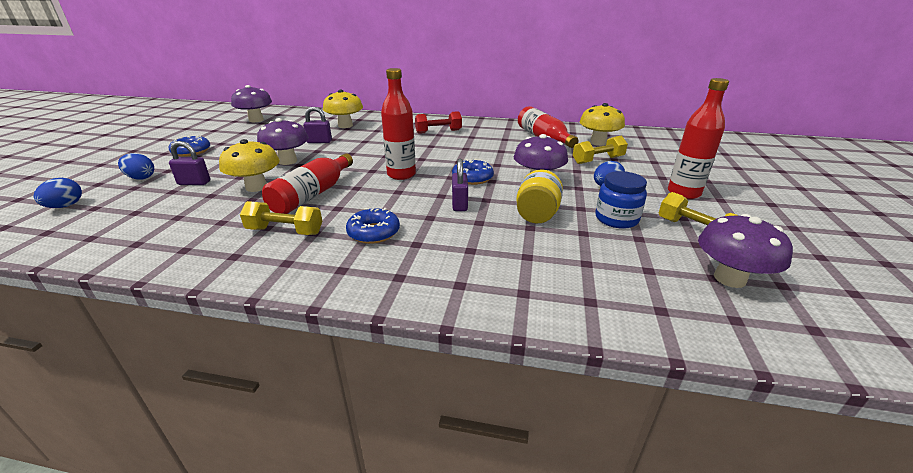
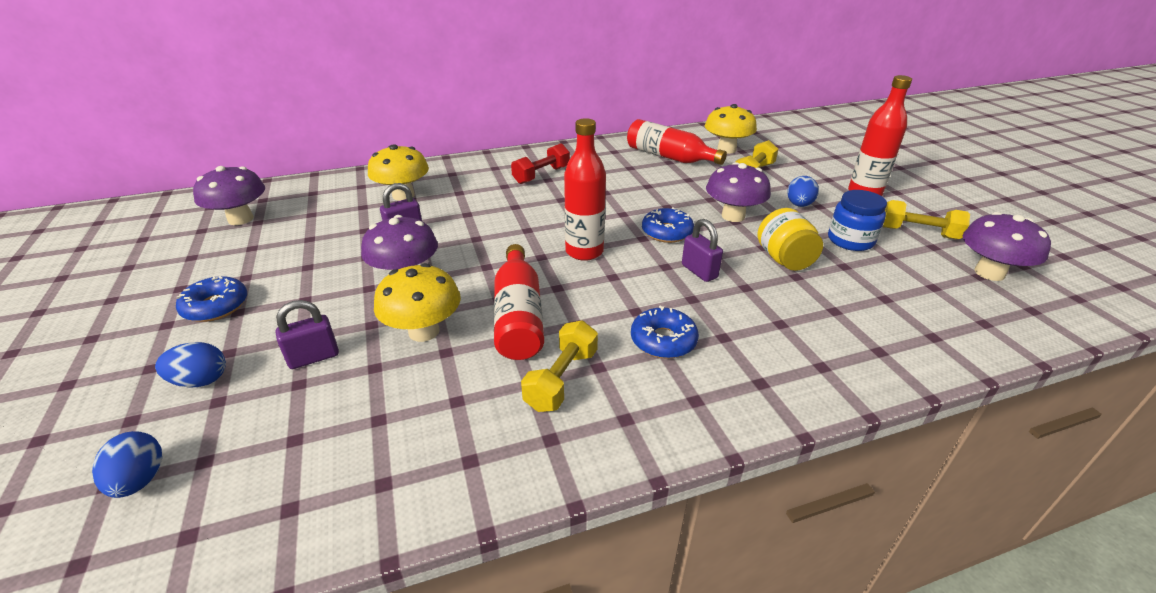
camera: 30 degrees left, 5 degrees up
(285, 231) = (561, 379): yellow dumbbell -> yellow dumbbell turned 45 degrees counterclockwise

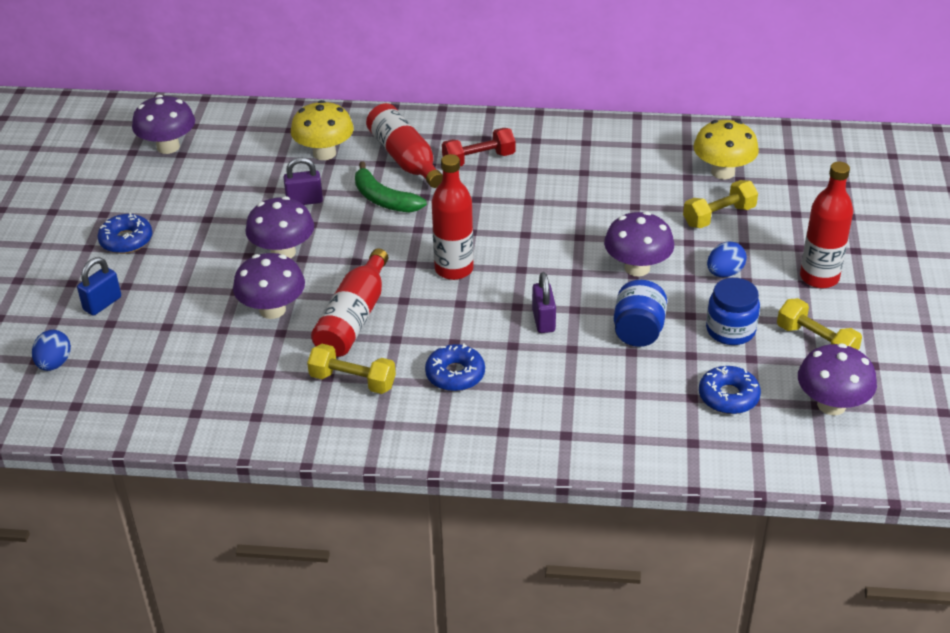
camera: 25 degrees right, 5 degrees up
(200, 381) = (102, 304): blue egg -> blue padlock
(314, 357) = (183, 308): purple padlock -> none
(424, 331) = (272, 310): yellow mushroom -> purple mushroom
(480, 215) = (384, 199): none -> green banana
(561, 379) = (352, 381): yellow dumbbell -> yellow dumbbell turned 60 degrees clockwise
(667, 232) = (550, 269): blue donut -> blue donut (728, 397)
(669, 157) = (642, 167): red bottle -> red bottle (405, 158)
(784, 259) = (638, 331): yellow jar -> blue jar

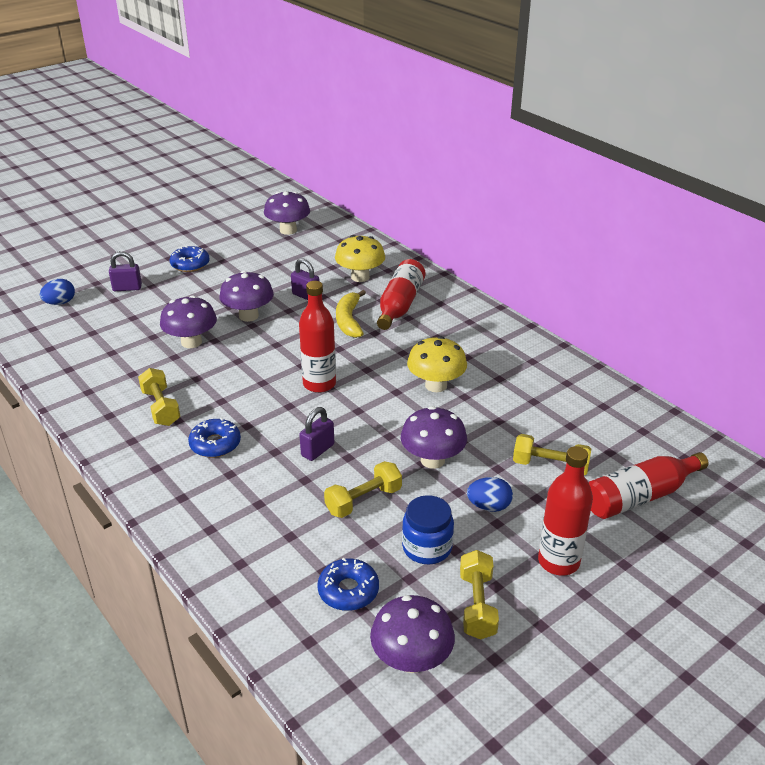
camera: 45 degrees right, 5 degrees down
(102, 304) = (127, 288): blue padlock -> purple padlock
(353, 318) = (220, 374): red bottle -> red bottle (639, 496)
(384, 199) = (349, 320): green banana -> yellow banana
(478, 160) = (443, 331): red dumbbell -> none
(638, 331) = (363, 500): blue jar -> yellow dumbbell
(723, 172) = (604, 439): yellow mushroom -> yellow mushroom (436, 385)

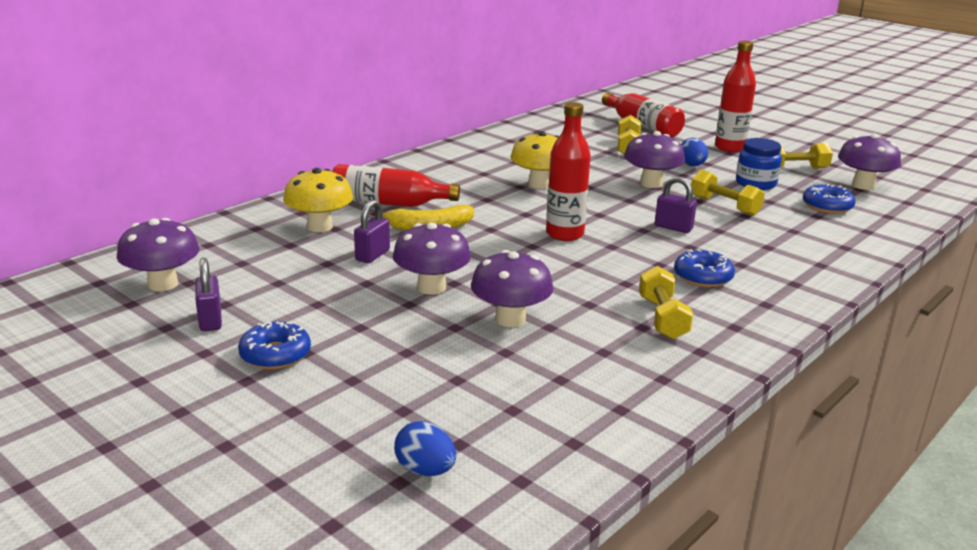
camera: 100 degrees left, 10 degrees down
(127, 288) = (362, 403): purple padlock -> purple padlock (210, 320)
(161, 407) = (662, 318): yellow dumbbell -> yellow dumbbell turned 60 degrees counterclockwise

